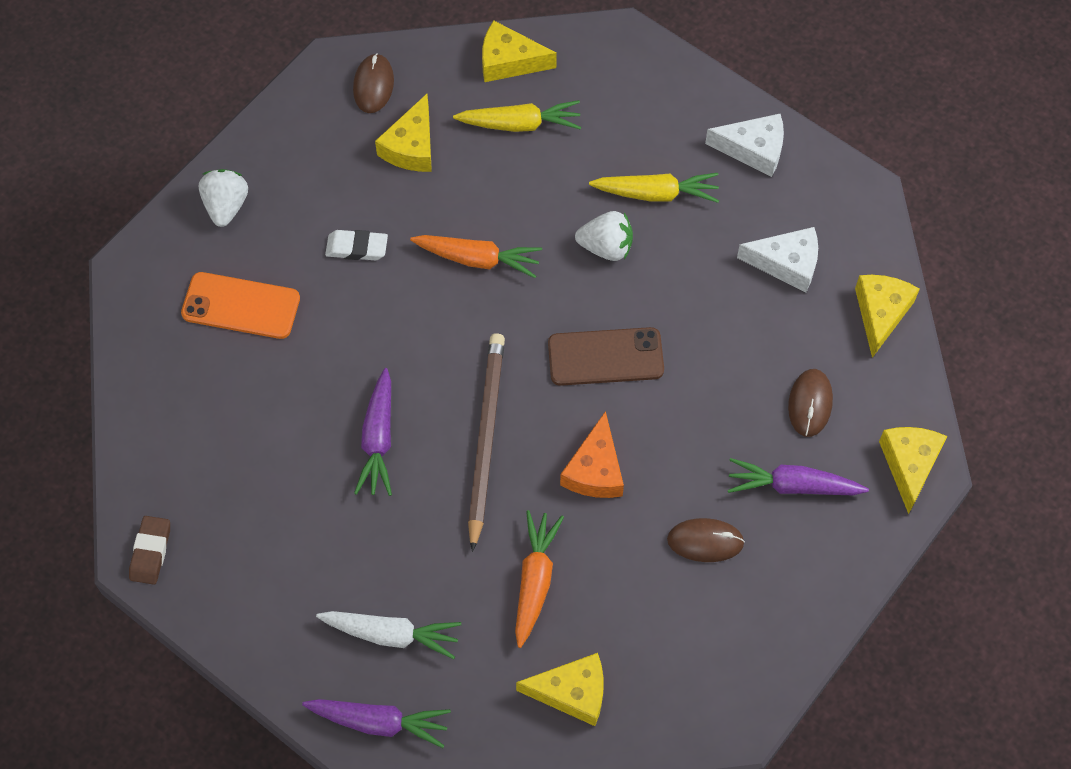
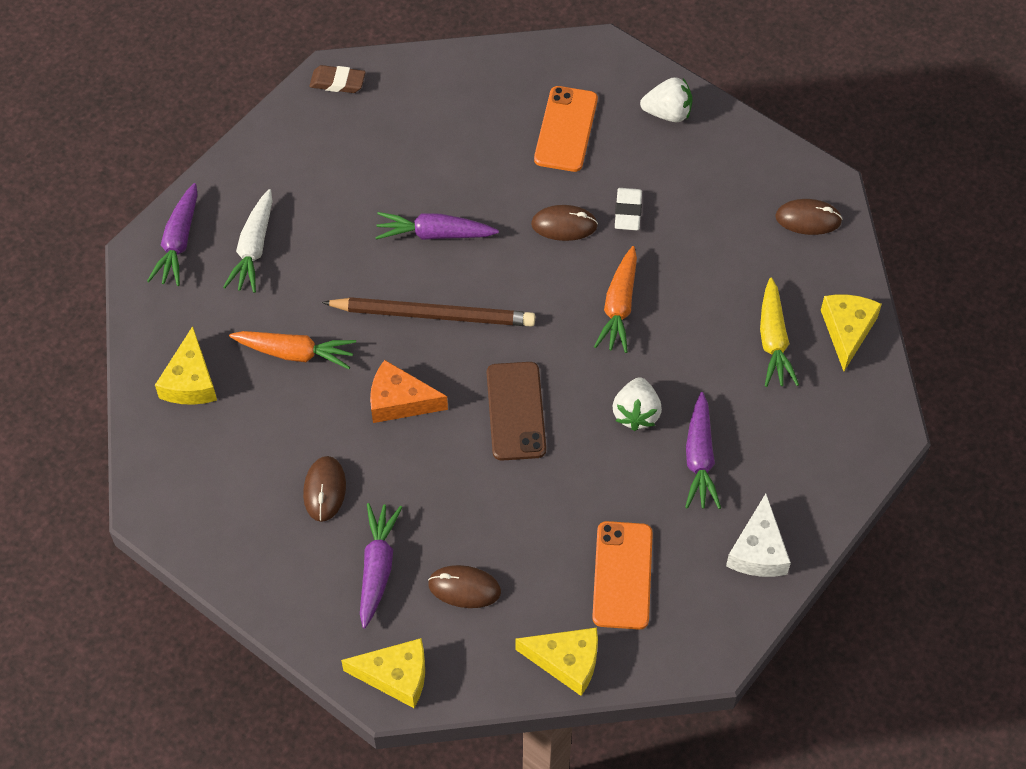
camera: 90 degrees right, 5 degrees down
(371, 309) = (564, 225): none -> brown mouse
(411, 146) = (740, 251): yellow cheese -> none
(656, 194) = (699, 458): yellow carrot -> purple carrot
(787, 263) = (622, 575): white cheese -> orange phone

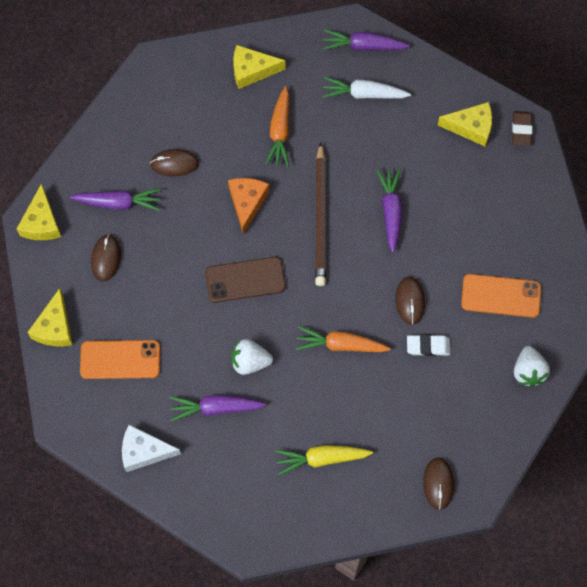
camera: 85 degrees right, 10 degrees up
(847, 331) = (336, 515): yellow cheese -> yellow cheese (471, 127)

